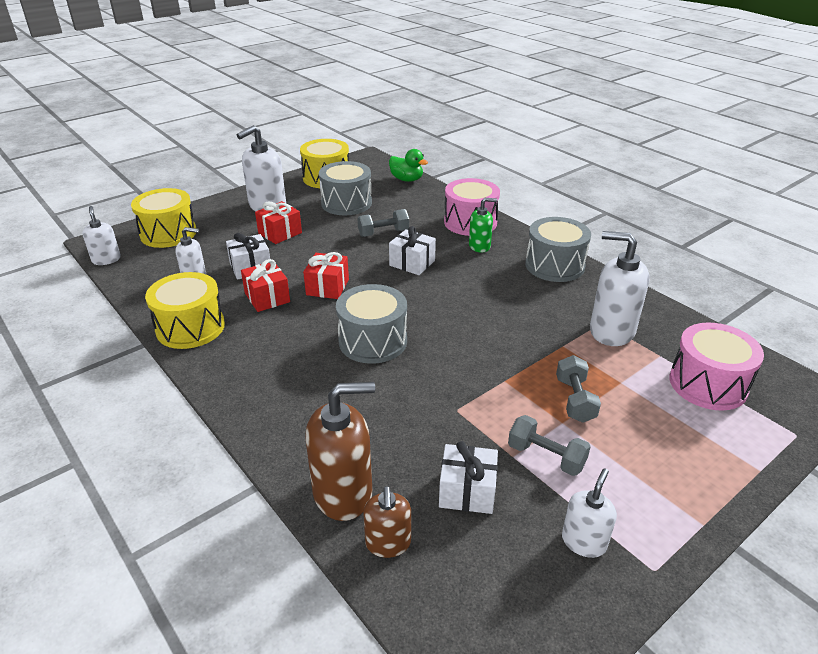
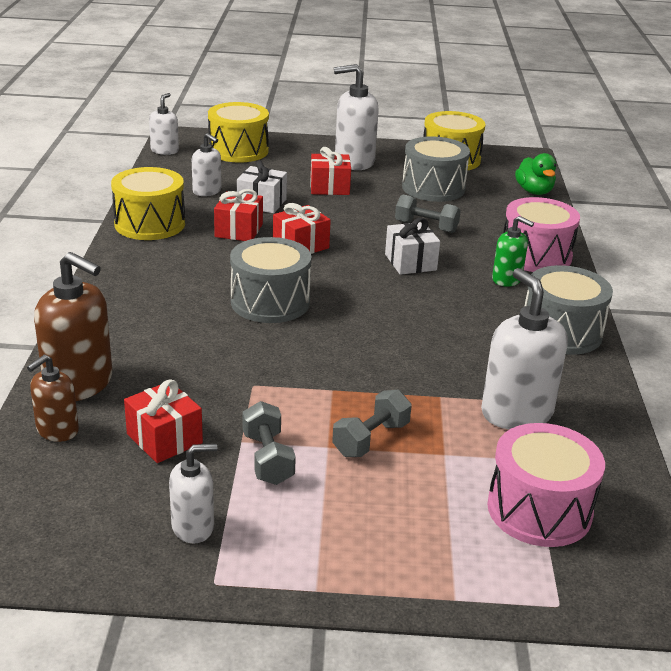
camera: 40 degrees right, 5 degrees down
(467, 491) = (164, 438): white gift -> red gift

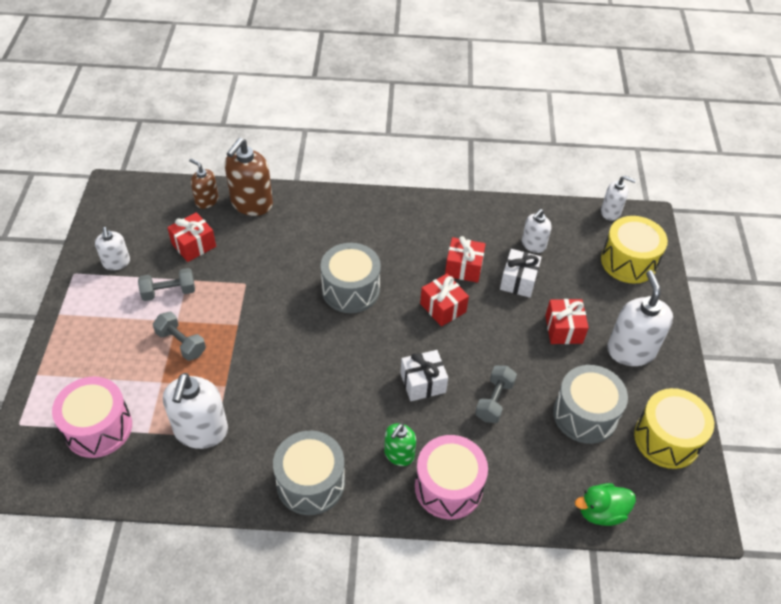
camera: 90 degrees right, 20 degrees up
(150, 224) = (465, 215): yellow drum -> none
(516, 413) = (201, 431): white soap dispenser -> white soap dispenser turned 120 degrees clockwise

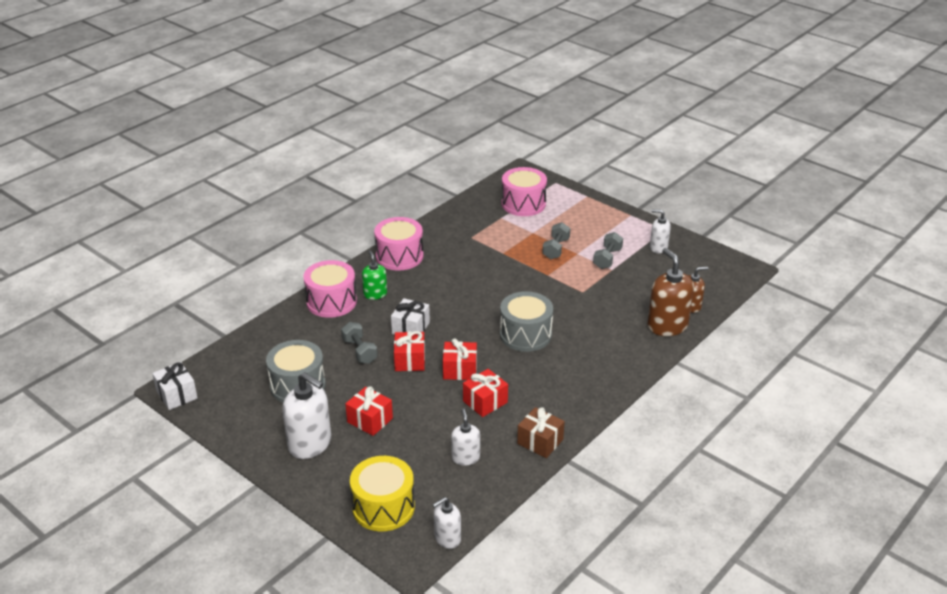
camera: 130 degrees right, 15 degrees down
(181, 343) = (556, 249): grey dumbbell -> grey dumbbell turned 60 degrees counterclockwise
(194, 245) = (644, 283): red gift -> red gift (410, 360)
(201, 431) = (480, 234): white soap dispenser -> none
(310, 483) = (399, 256): grey drum -> pink drum
(471, 212) = (540, 442): none -> brown gift
(518, 281) = (439, 424): white gift -> white gift (177, 395)
(601, 512) = (236, 350): green duck -> none
(667, 439) = (232, 412): yellow drum -> none

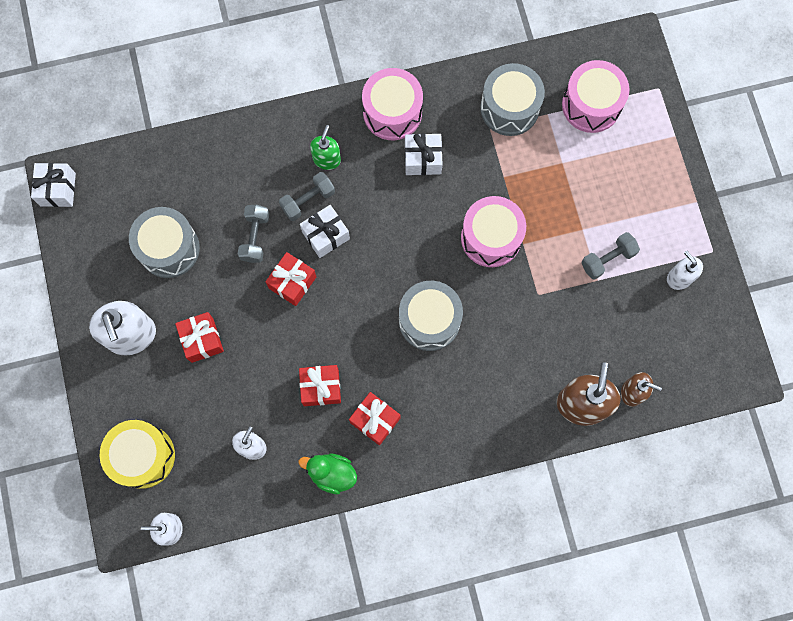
camera: 35 degrees right, 40 degrees up
(331, 302) = (277, 143): pink drum -> pink drum (491, 238)
(442, 267) = (423, 159): none -> white gift
(460, 370) = (329, 328): red gift -> red gift (375, 420)
(474, 224) = (509, 108): none -> grey drum
(540, 442) = (331, 473): brown gift -> green duck
(556, 249) = (565, 207): grey dumbbell -> grey dumbbell (308, 200)

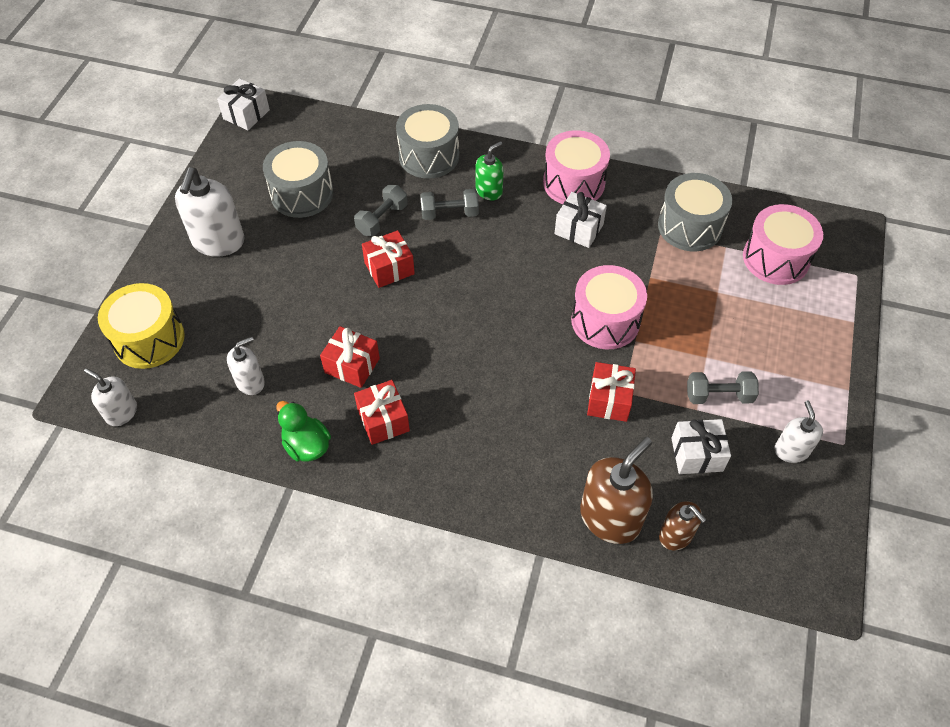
camera: 30 degrees right, 20 degrees down
(202, 340) = (275, 274): red gift -> red gift (609, 400)
(325, 235) = (446, 246): white gift -> white gift (696, 454)
(429, 320) = (497, 360): grey drum -> grey drum (429, 156)

